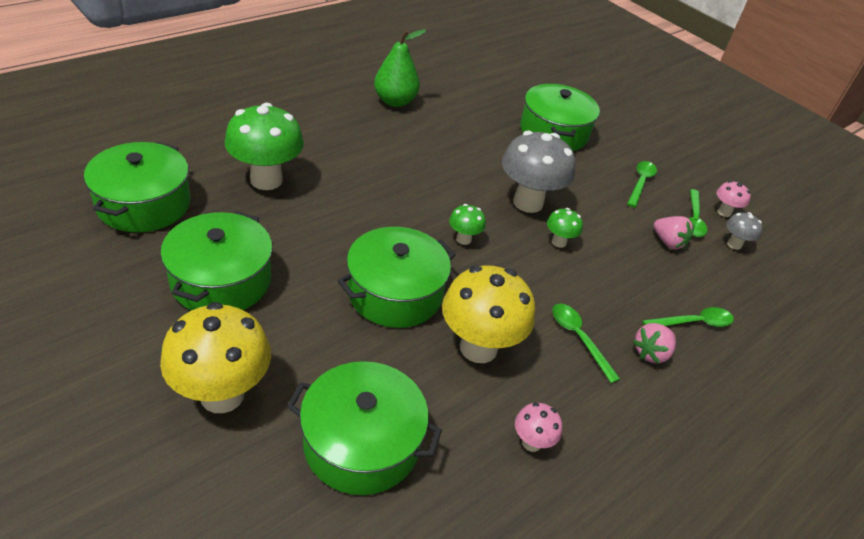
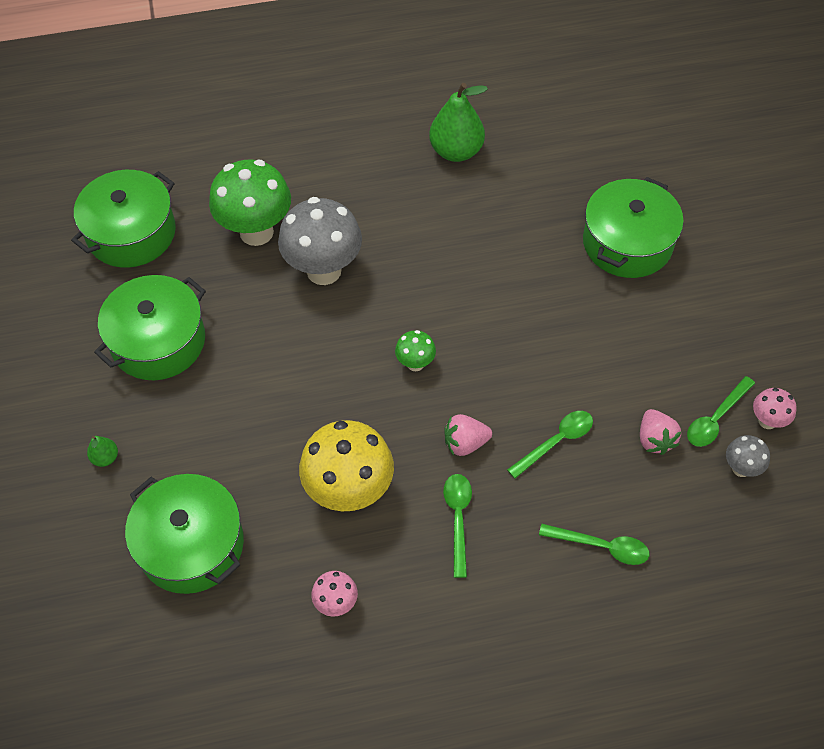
camera: 35 degrees right, 15 degrees up
(222, 395) = (105, 458): yellow mushroom -> green pear
(395, 293) = (306, 405): green pot -> none
(528, 202) = (520, 337): grey mushroom -> grey mushroom (324, 270)
(558, 242) = (519, 399): green mushroom -> none
(640, 183) = (686, 348): green spoon -> green spoon (556, 442)
(651, 353) = (524, 562): pink strawberry -> pink strawberry (465, 443)

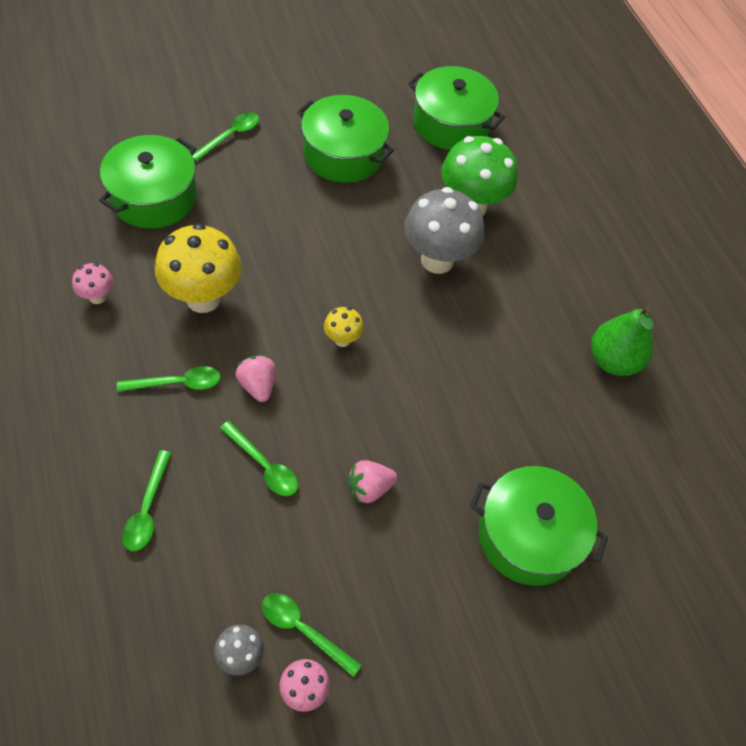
camera: 75 degrees right, 0 degrees up
(105, 458) = (230, 136): green pear -> green spoon
(415, 364) = (342, 339): green mushroom -> yellow mushroom
(655, 439) = (272, 562): pink strawberry -> pink strawberry (369, 488)

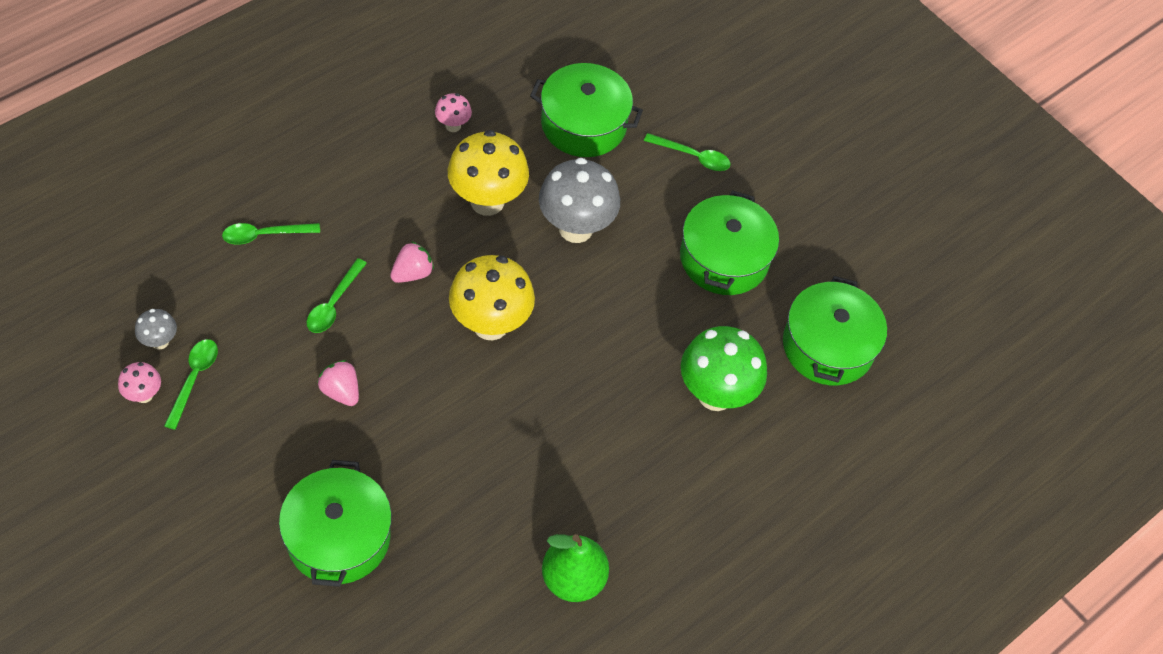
camera: 70 degrees right, 0 degrees up
(177, 383) = (390, 213): green spoon -> none
(342, 339) = (490, 324): yellow mushroom -> yellow mushroom, size x2.12
(437, 260) = (626, 380): grey mushroom -> grey mushroom (575, 228)

